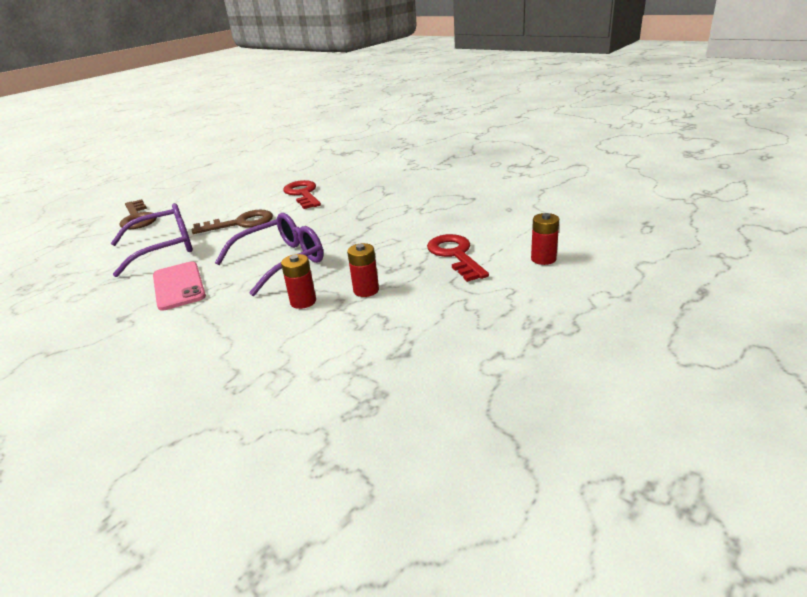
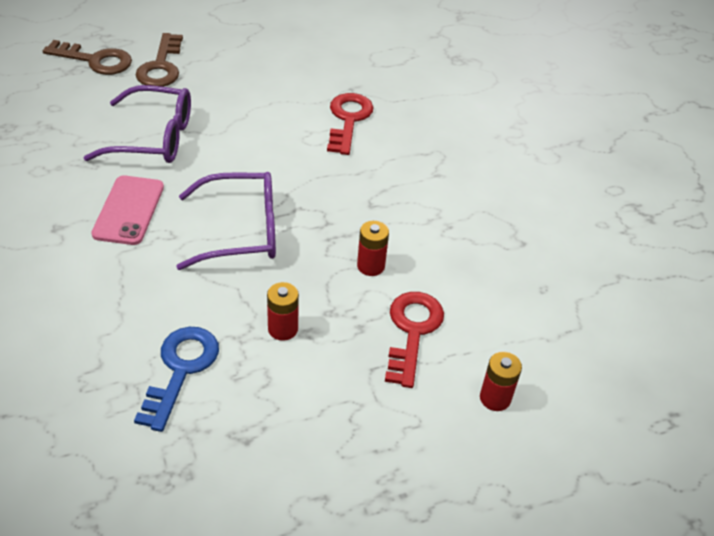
camera: 25 degrees right, 15 degrees up
(240, 223) = (249, 138): brown key -> brown key (95, 60)
(303, 301) = (216, 307): red battery -> red battery (370, 266)
(310, 342) = (181, 369): none -> blue key

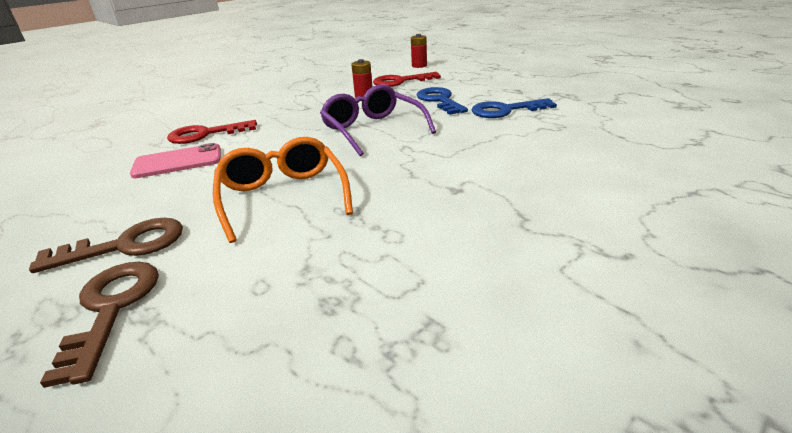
camera: 110 degrees left, 15 degrees down
(128, 210) = (397, 170): pink phone -> pink phone (178, 162)
(153, 138) = (283, 197): purple glasses -> orange glasses
(283, 329) = (439, 100): red battery -> blue key

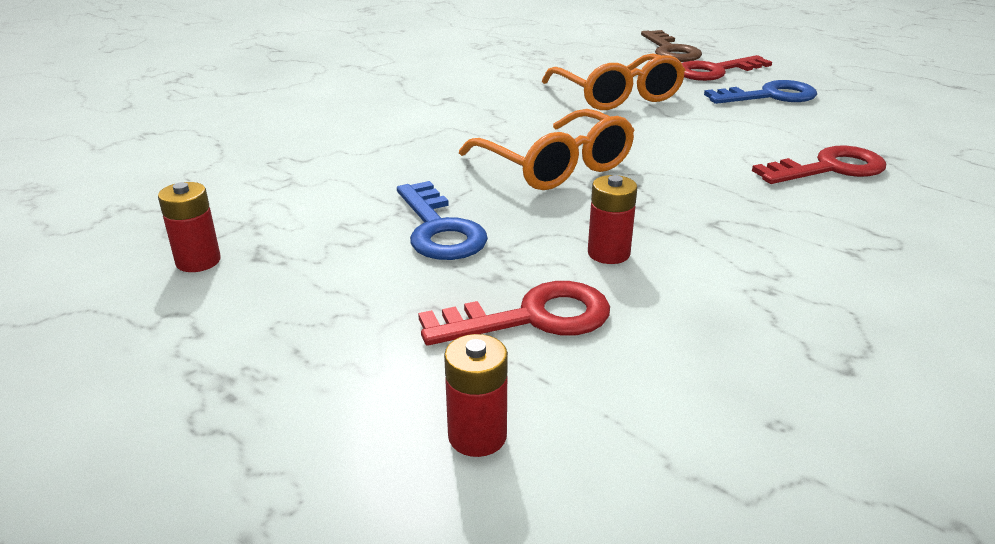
camera: 175 degrees right, 0 degrees up
(125, 245) = (715, 71): brown key -> red key
(178, 162) = (794, 129): pink phone -> none
(373, 130) = (555, 166): purple glasses -> orange glasses
(505, 110) = (329, 195): blue key -> blue key (770, 96)
(541, 87) = (198, 261): none -> red battery

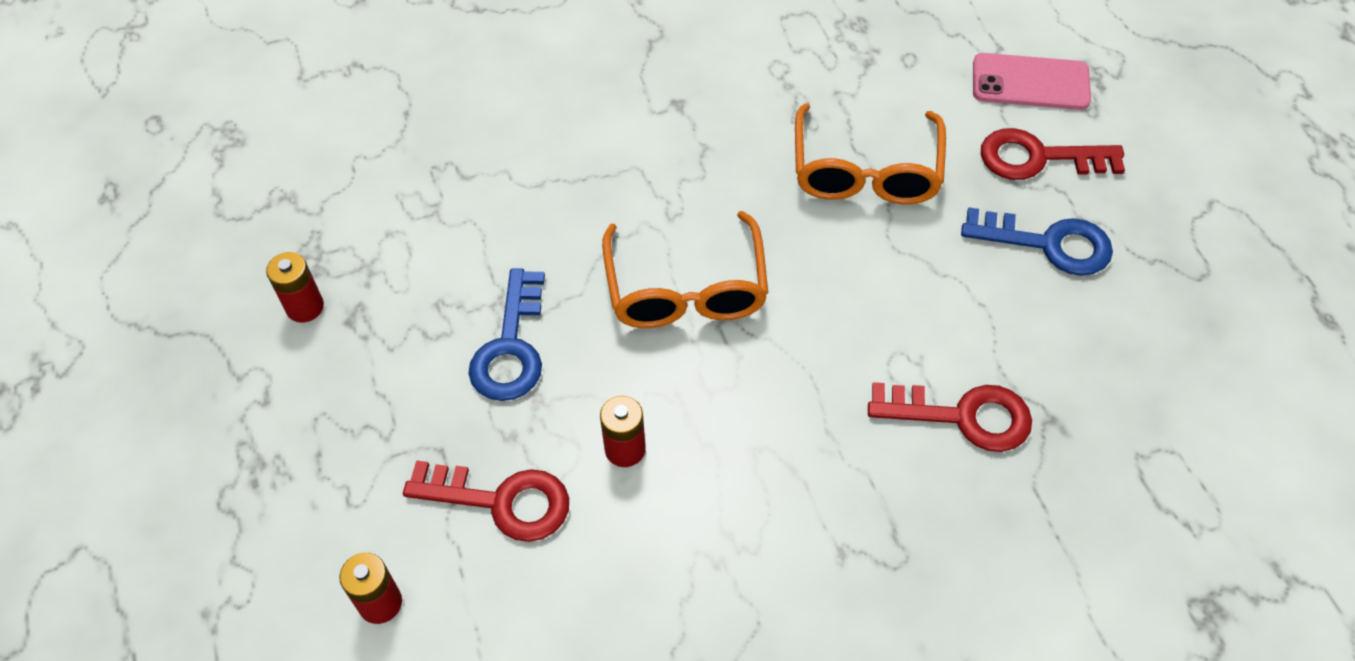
camera: 30 degrees right, 25 degrees up
(670, 51) = (1030, 82): brown key -> pink phone

